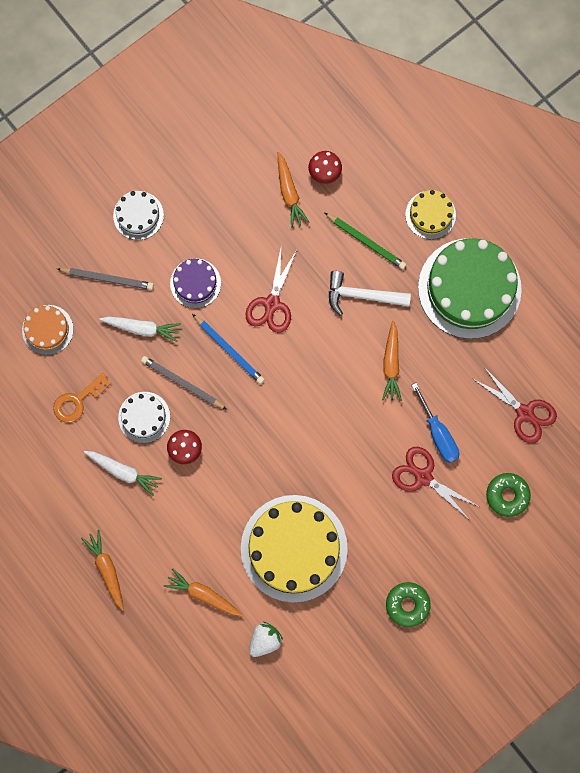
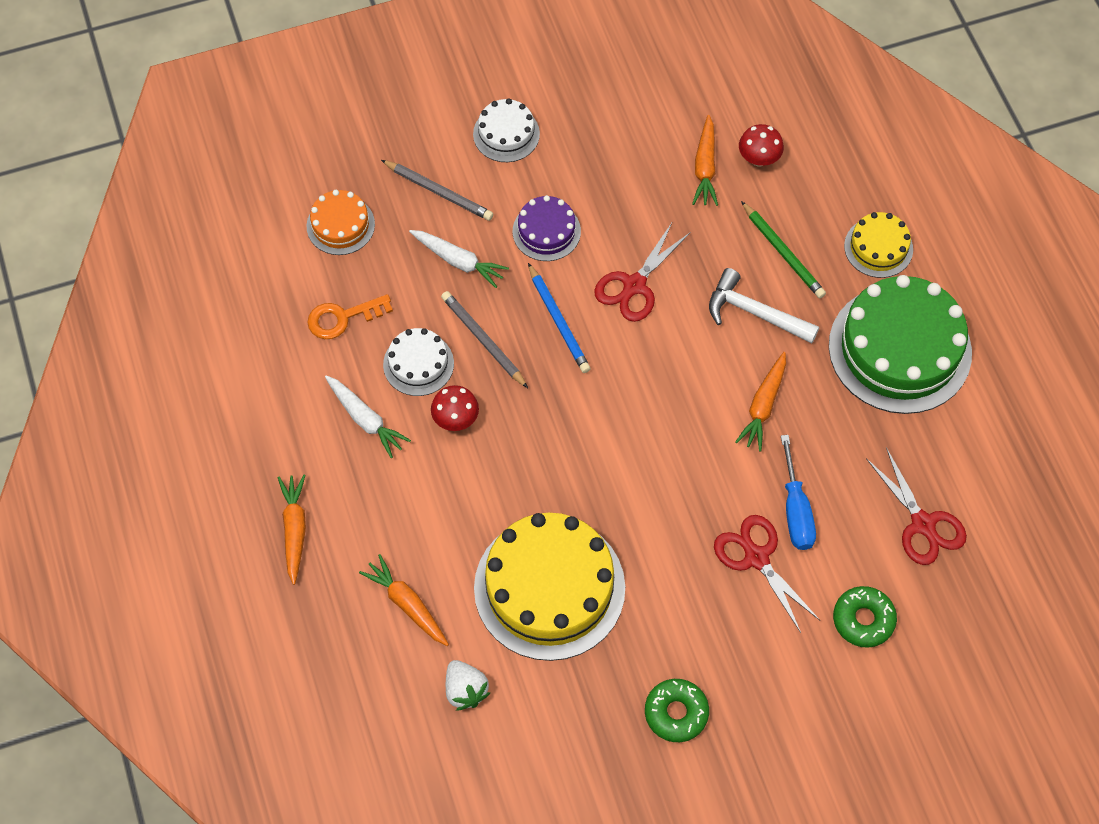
camera: 20 degrees right, 15 degrees down
(265, 640) = (465, 690): white strawberry -> white strawberry turned 90 degrees clockwise

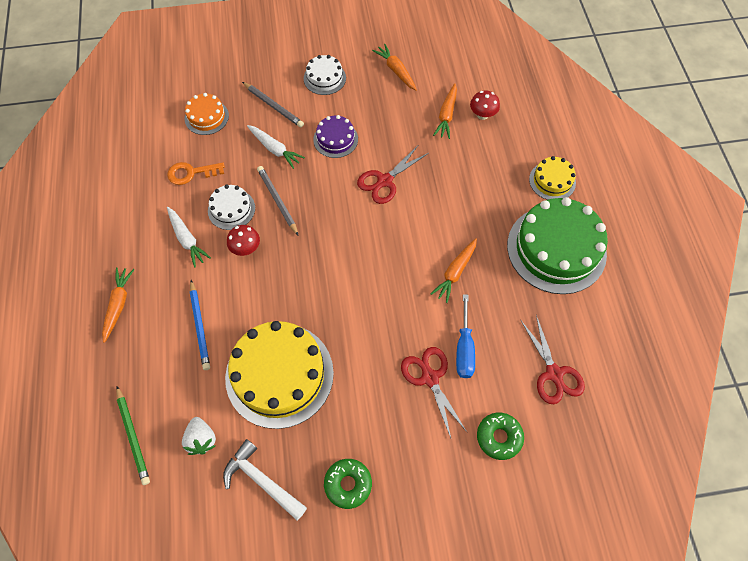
camera: 10 degrees right, 0 degrees up
(407, 604) = (178, 369): orange carrot -> orange carrot (396, 71)
(558, 321) = (329, 196): blue pencil -> blue pencil (200, 326)
(755, 312) = (461, 210): white hammer -> white hammer (262, 480)
(783, 252) = (487, 175): green pencil -> green pencil (133, 436)

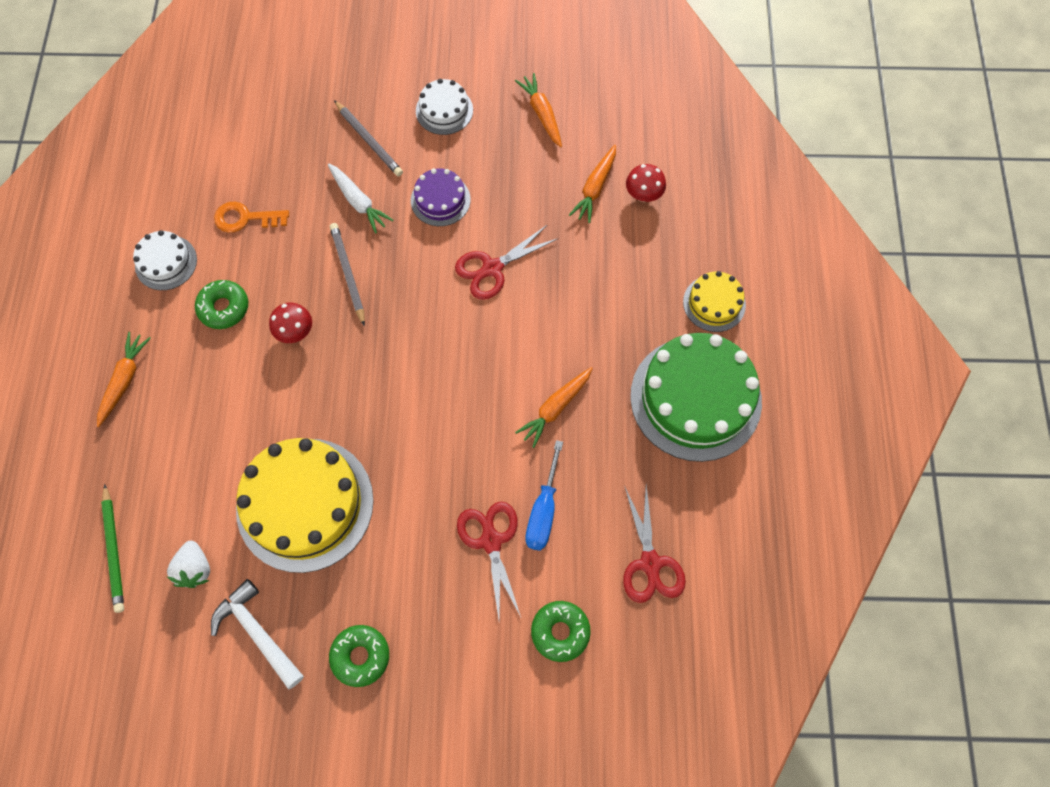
camera: 10 degrees right, 5 degrees up
(187, 239) = (224, 308): white carrot -> green donut
(200, 326) = (219, 425): blue pencil -> none
(206, 117) = (279, 143): orange cake -> none
(231, 209) = (287, 276): white cake -> white cake (166, 262)

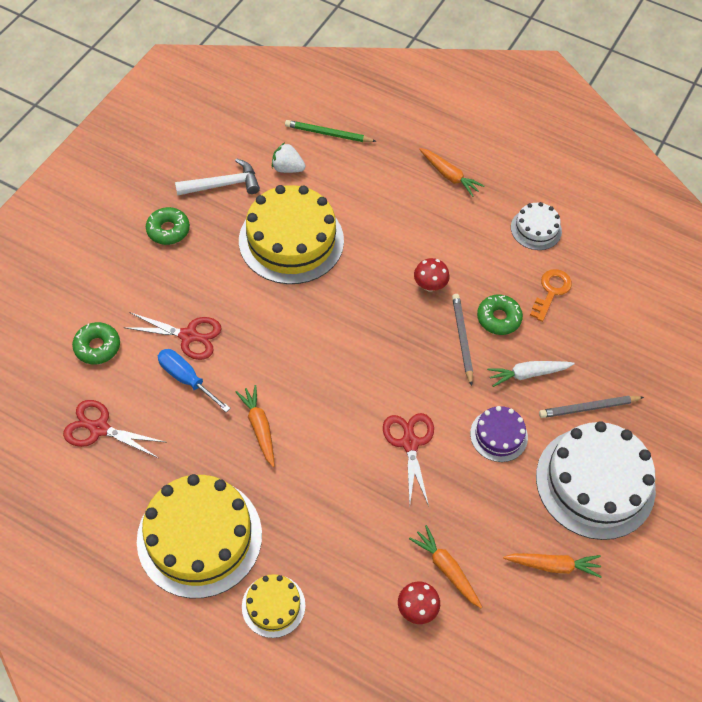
camera: 115 degrees right, 10 degrees down
(224, 308) = (476, 250): green donut -> green donut (498, 318)
(348, 274) = (462, 339): grey pencil -> grey pencil turned 105 degrees counterclockwise
(444, 110) = (595, 482): white cake -> white cake, size x2.02
(695, 398) = (199, 537): green cake -> yellow cake

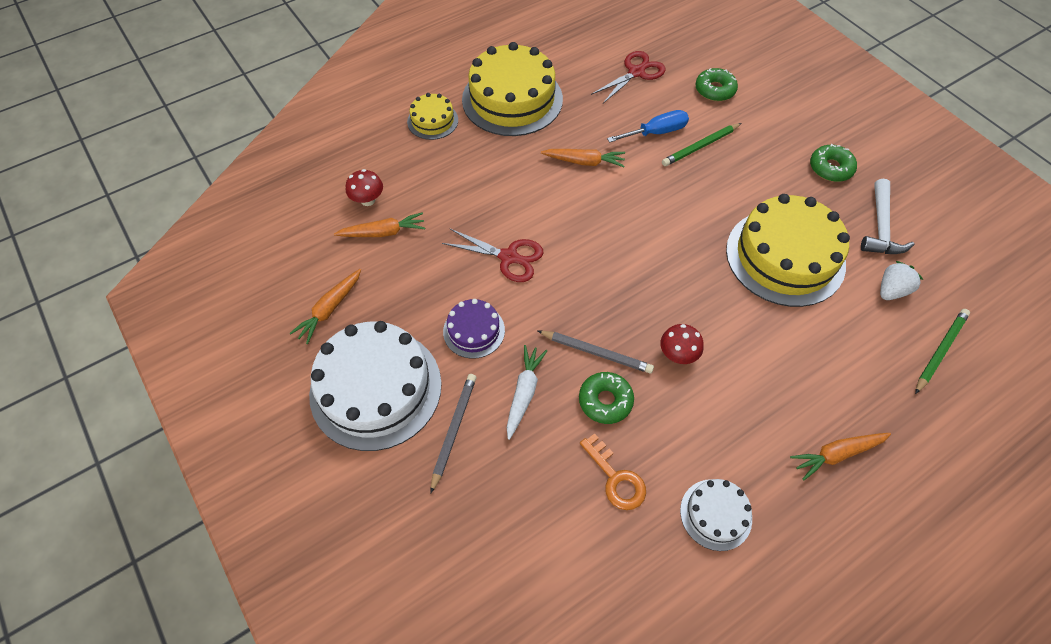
camera: 120 degrees right, 0 degrees up
(188, 336) = (700, 146): red scissors -> green pencil

